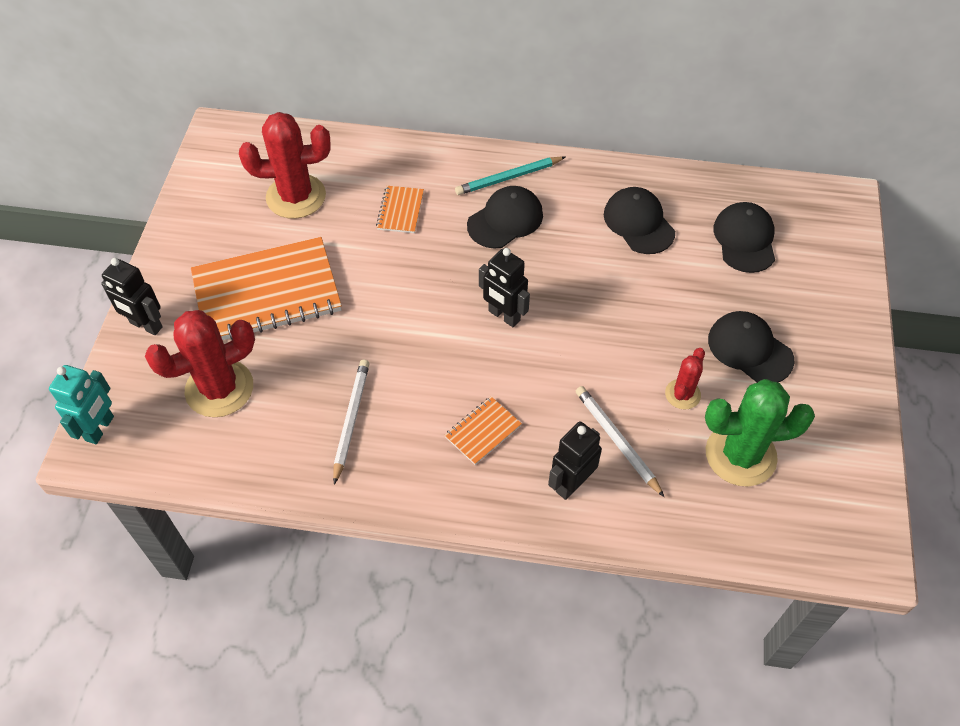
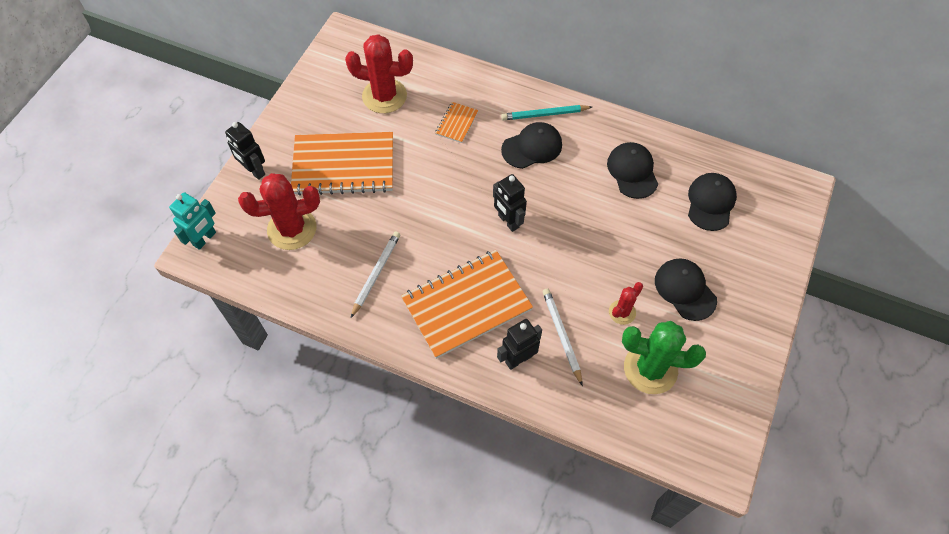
camera: 15 degrees right, 5 degrees up
(483, 431) = (466, 305): orange notebook -> orange notebook, size x2.26

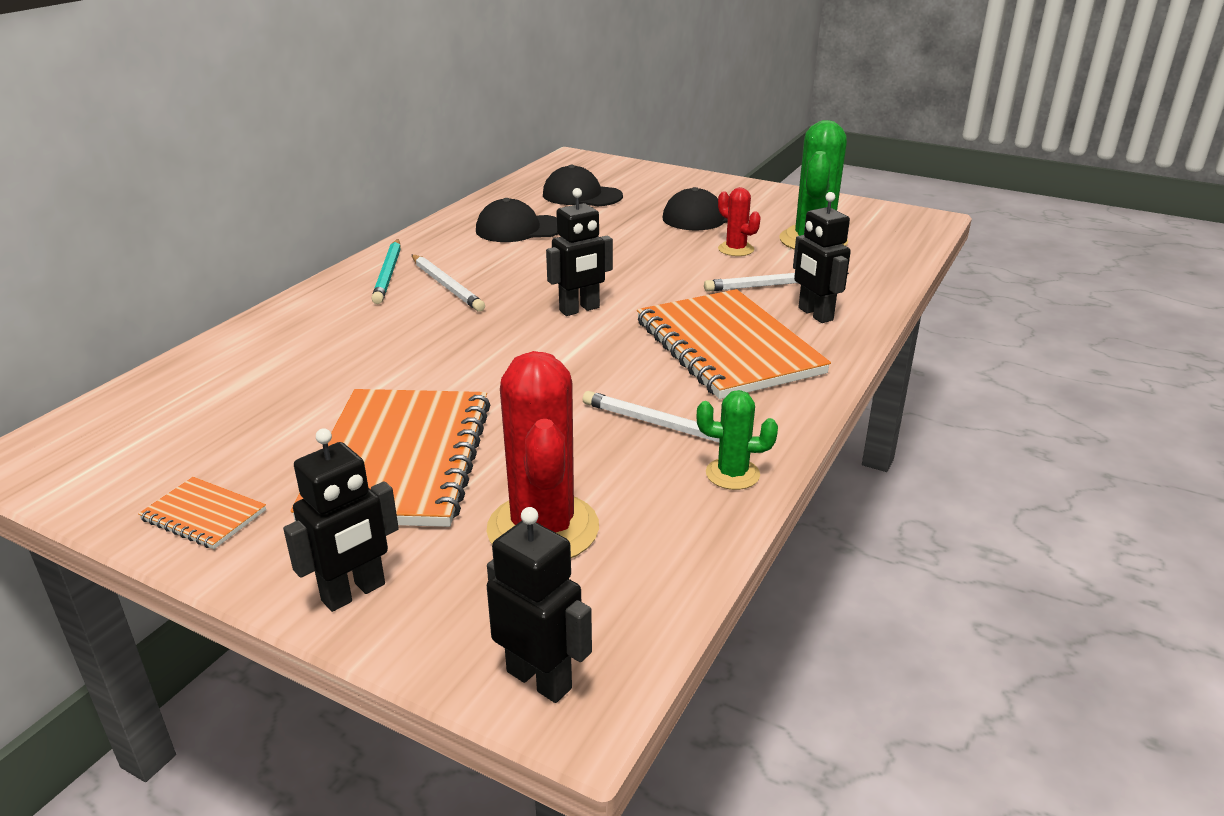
camera: 85 degrees left, 30 degrees down
(205, 239) = (539, 679): turquoise robot -> black robot
(333, 305) = (732, 474): none -> green cactus
(384, 96) = (247, 410): red cactus -> none
(457, 123) = (363, 341): orange notebook -> orange notebook (204, 515)
(532, 147) = (447, 286): black cap -> white pencil

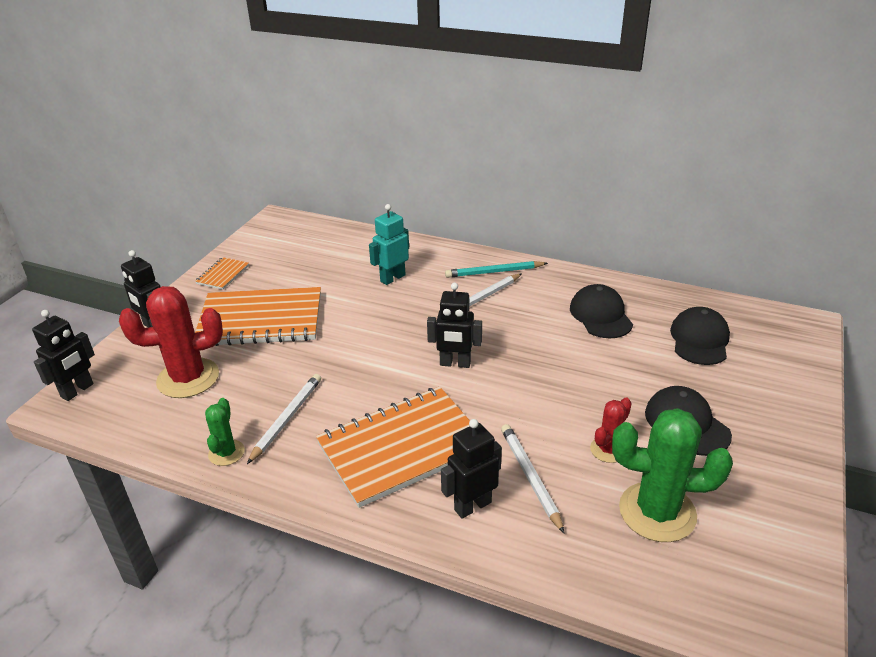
camera: 85 degrees right, 5 degrees up
(351, 342) = (392, 278): none -> turquoise robot
(579, 309) = (455, 364): black robot -> black robot turned 45 degrees counterclockwise

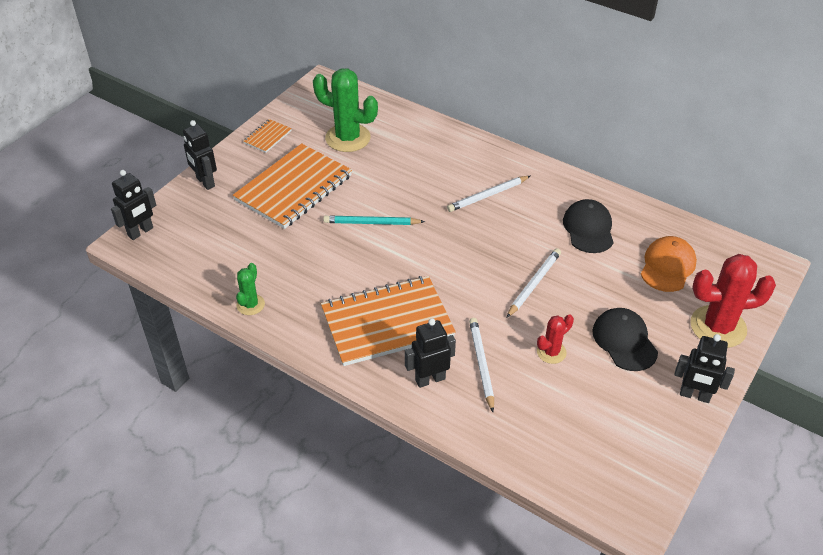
camera: 10 degrees right, 10 degrees up
(188, 378) = (228, 234): red cactus -> red cactus (718, 327)
(261, 320) = (293, 188): orange notebook -> orange notebook turned 60 degrees counterclockwise
(287, 418) = (301, 283): white pencil -> white pencil (534, 284)
(392, 278) = (414, 162): turquoise robot -> none
(455, 364) = (448, 256): black robot -> black robot (694, 395)
(494, 272) = (507, 169): turquoise pencil -> turquoise pencil (371, 223)
(657, 512) = (571, 409): green cactus -> green cactus (348, 138)
(699, 340) = (667, 266): black cap -> orange cap

